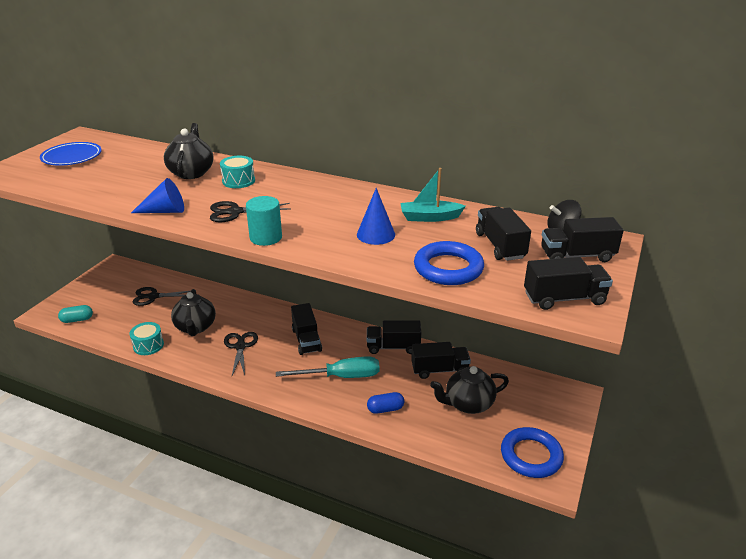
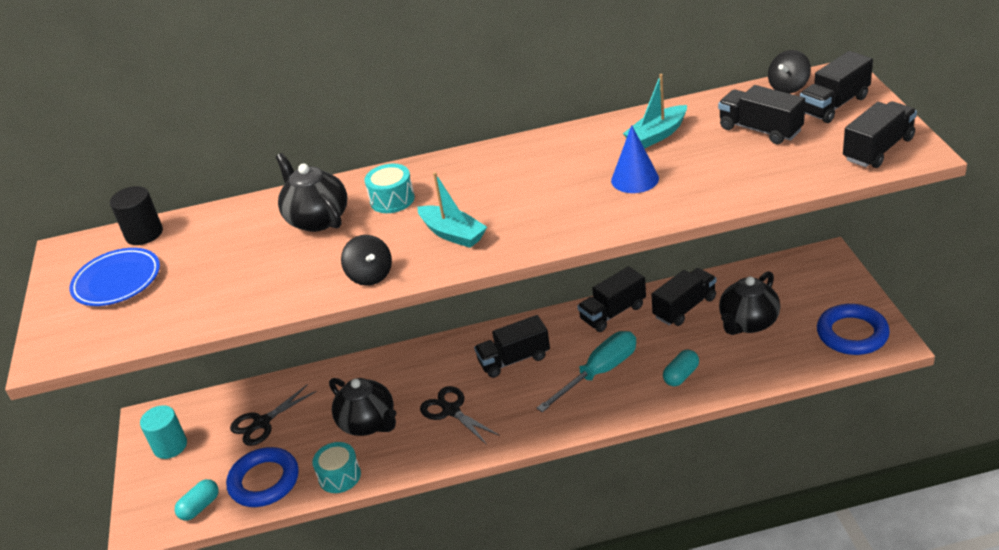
camera: 30 degrees left, 5 degrees up
(117, 143) = (144, 234): none -> black cylinder
(165, 211) = (370, 275): blue cone -> black spinning top
(235, 212) = (453, 234): black scissors -> turquoise boat
(266, 237) = (533, 241): turquoise cylinder -> turquoise cylinder (170, 446)
(306, 340) = (514, 359): black truck -> black truck turned 120 degrees clockwise
(385, 409) = (681, 375): blue capsule -> turquoise capsule
(448, 268) = (749, 175): blue ring -> blue ring (264, 481)

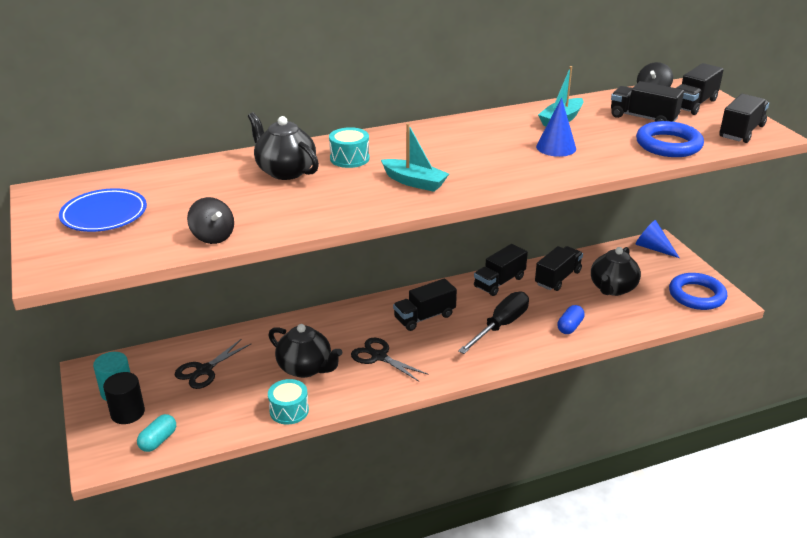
camera: 15 degrees left, 5 degrees down
(144, 234) = (119, 180): black cylinder -> black cylinder (127, 413)
(264, 481) = (217, 417): blue ring -> blue ring (668, 145)
(370, 275) = (351, 210): black spinning top -> black spinning top (213, 236)
(599, 373) = (501, 326): turquoise screwdriver -> black screwdriver
(681, 375) = (570, 327): turquoise capsule -> blue capsule
(815, 265) = (652, 248): none -> blue cone

